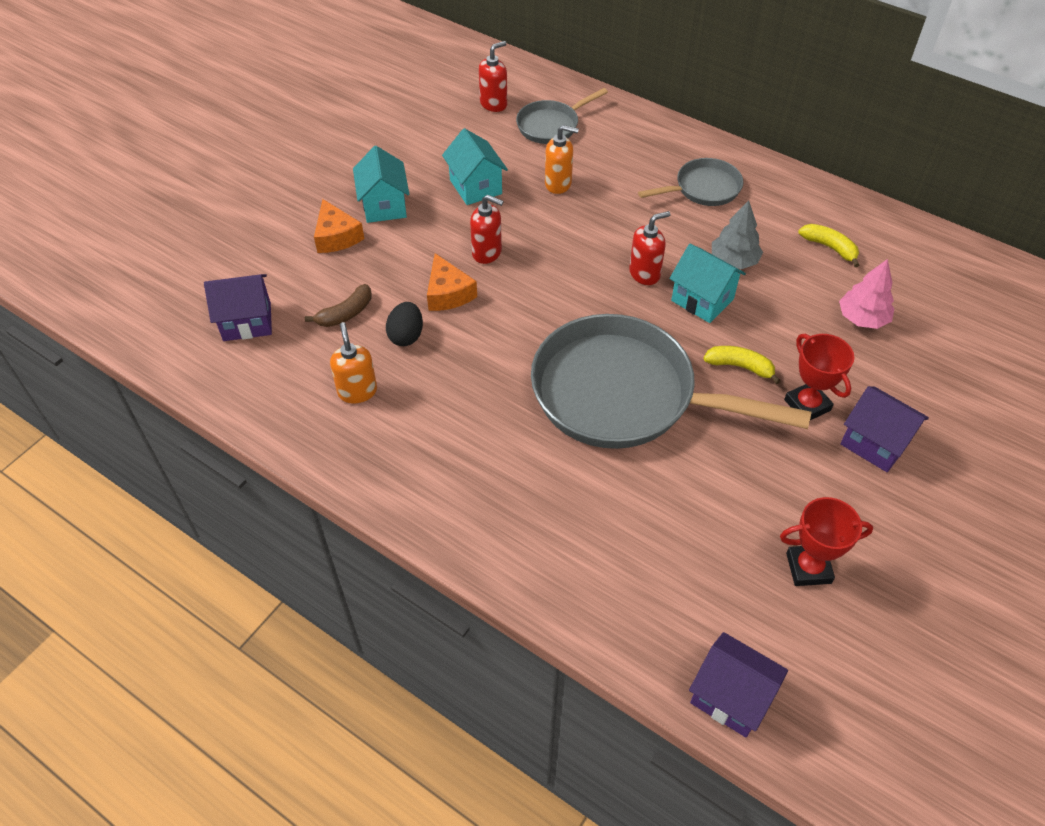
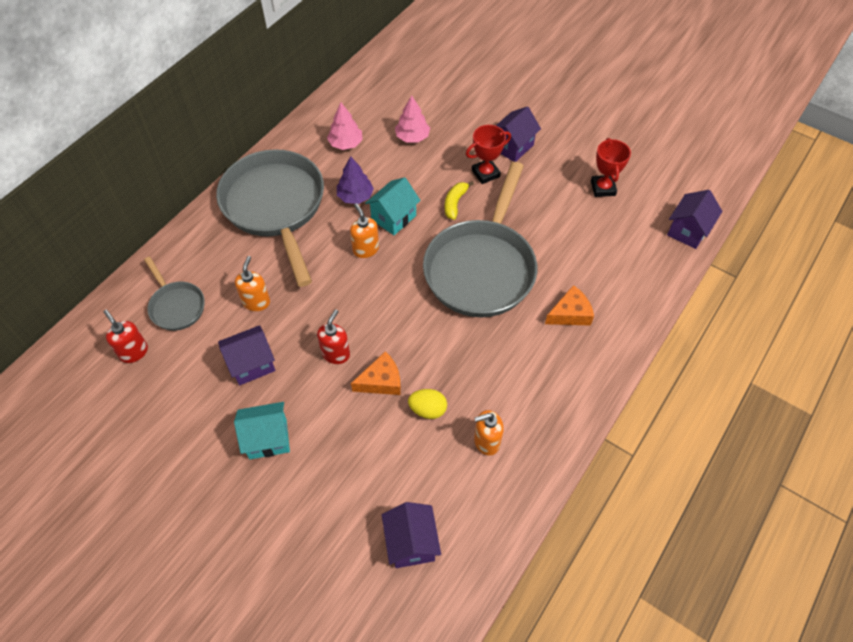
camera: 90 degrees left, 5 degrees up
(336, 236) = (306, 477): orange cheese -> orange cheese (570, 313)
(346, 313) = (402, 459): brown banana -> none
(406, 336) = (428, 409): black egg -> yellow egg
(475, 187) = (252, 364): turquoise house -> purple house
(645, 273) = (365, 249): red soap dispenser -> orange soap dispenser
(703, 189) = (275, 207): grey pan -> grey pan, size x2.07
(733, 260) = (355, 196): grey tree -> purple tree
(829, 247) = (346, 144): yellow banana -> pink tree

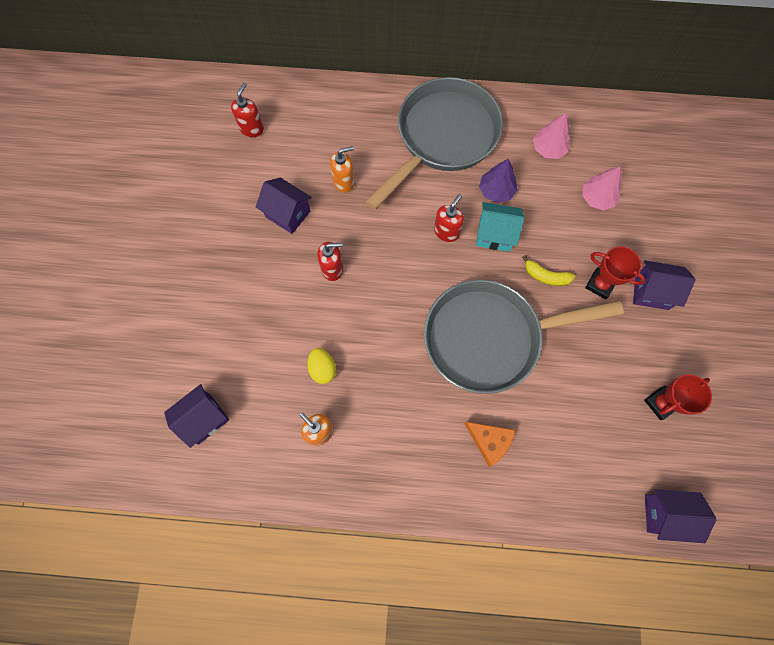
camera: 60 degrees right, 15 degrees up
(176, 306) = (306, 130): grey pan -> none
(268, 439) = (233, 265): turquoise house -> none
(365, 249) = (446, 232): orange soap dispenser -> red soap dispenser
(381, 381) = (328, 318): orange cheese -> none
(455, 203) = (546, 276): yellow banana -> yellow banana turned 150 degrees counterclockwise

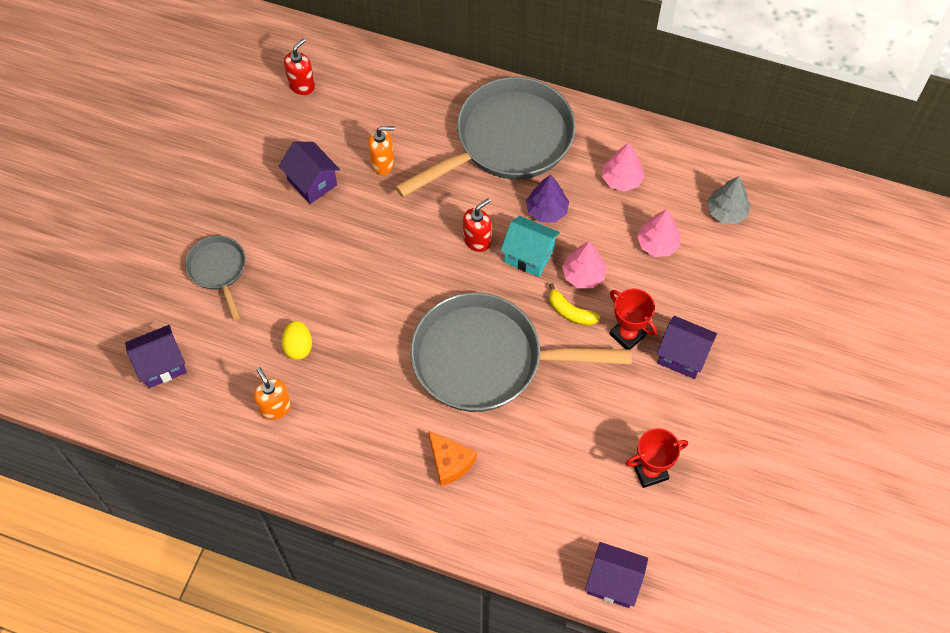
camera: 15 degrees right, 10 degrees down
(229, 315) = (218, 270): none -> grey pan
(332, 269) = (341, 249): red soap dispenser -> none
(545, 240) = (583, 275): none -> pink tree
(643, 156) = (726, 212): none -> grey tree

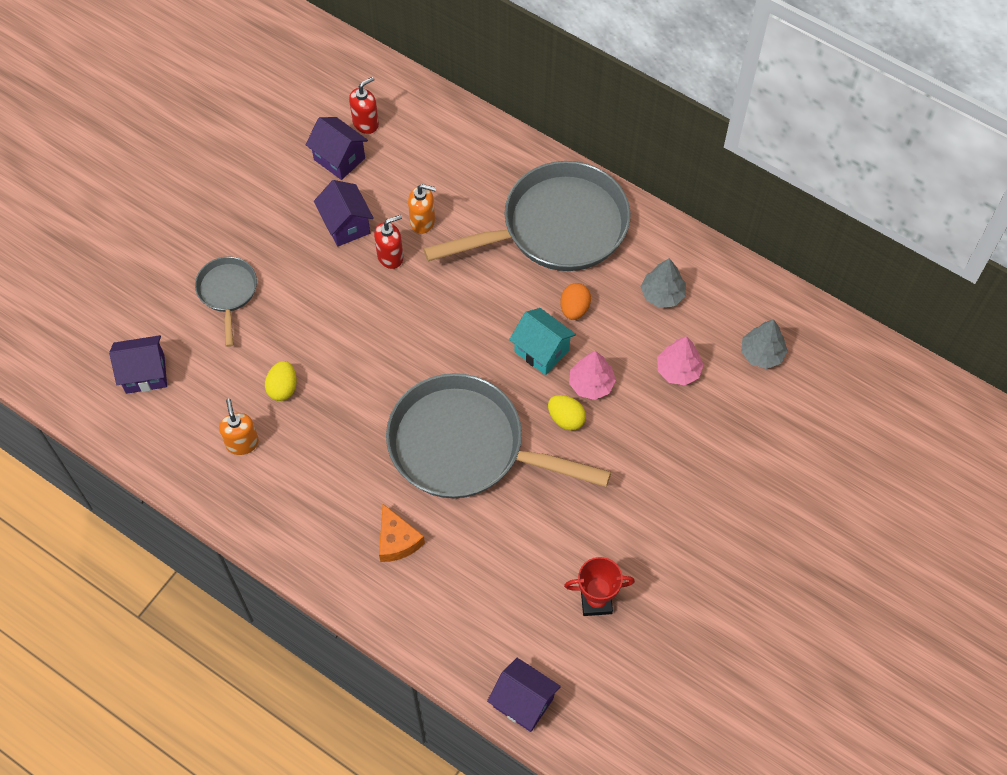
camera: 15 degrees right, 0 degrees up
(477, 240) = (494, 323): red soap dispenser -> red soap dispenser (390, 256)
(546, 210) = (574, 309): purple tree -> orange egg
(570, 312) = (566, 419): yellow banana -> yellow egg
(621, 179) = (662, 294): pink tree -> grey tree
(627, 335) = (617, 456): red trophy -> none
(682, 356) = (667, 492): purple house -> purple house (339, 159)

